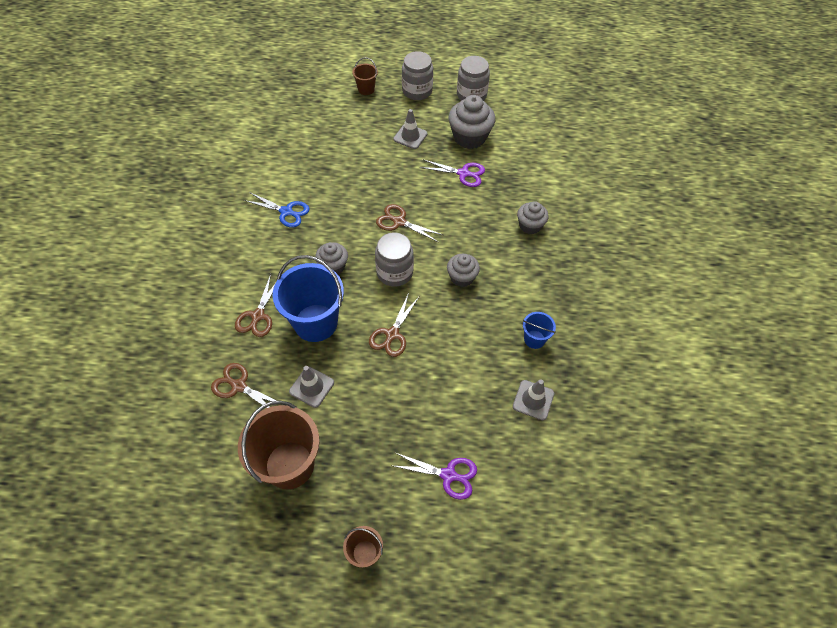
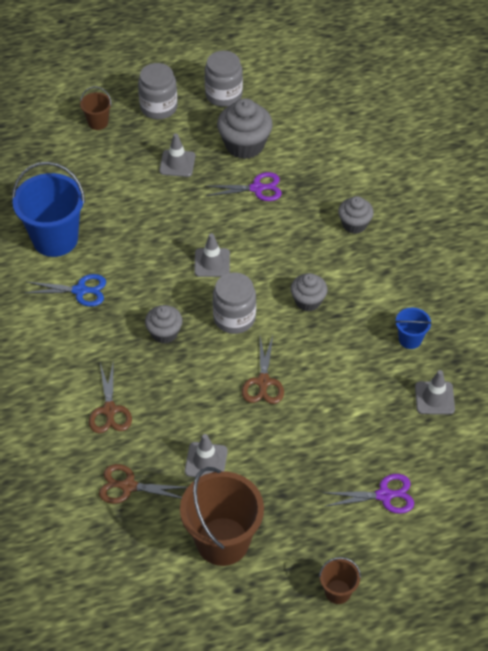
camera: 20 degrees left, 5 degrees down
(315, 323) = (176, 397): blue bucket -> blue bucket (55, 239)
(399, 221) = (212, 263): brown scissors -> grey traffic cone

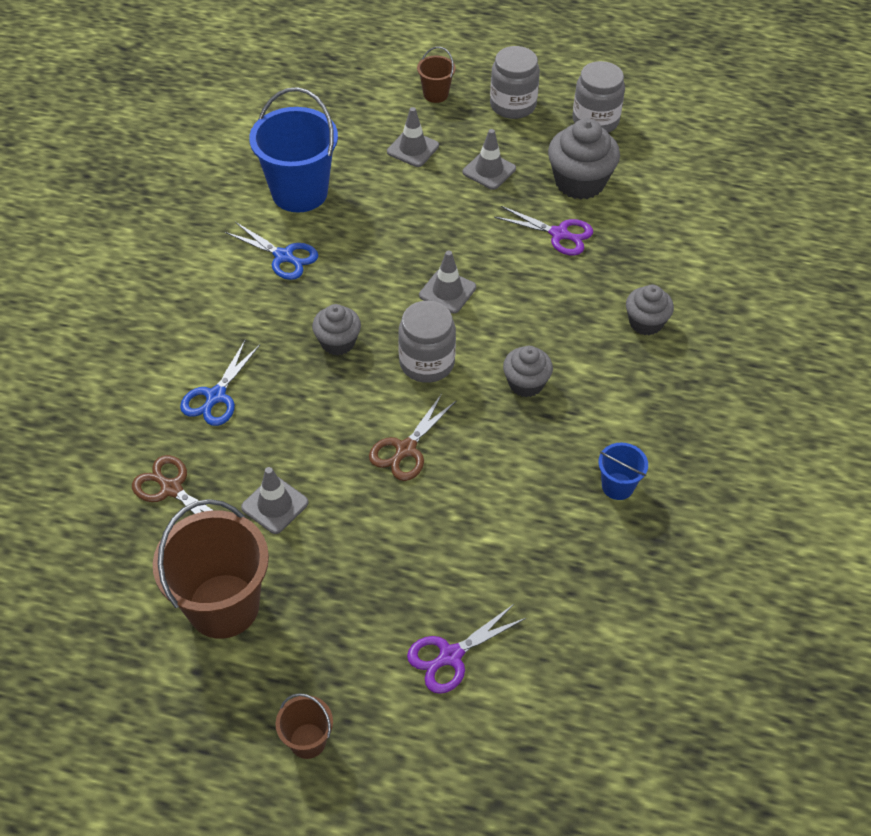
camera: 30 degrees right, 0 degrees up
(109, 410) = (215, 397): brown scissors -> blue scissors
(385, 495) = (450, 656): purple scissors -> purple scissors turned 120 degrees clockwise
(434, 398) = (597, 571): grey traffic cone -> grey traffic cone (413, 149)

